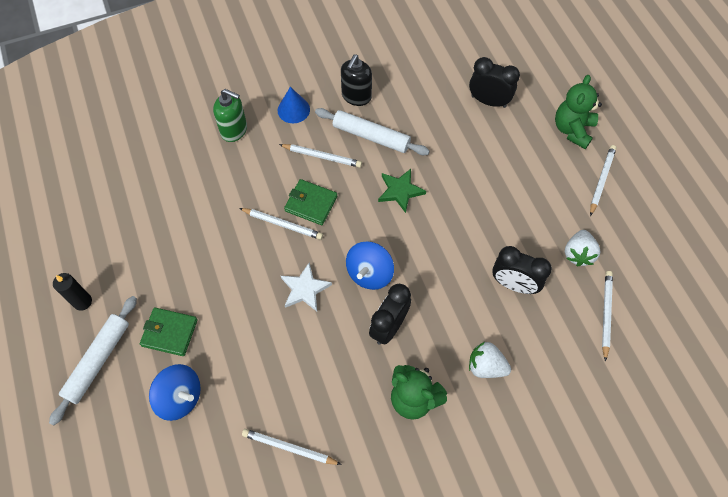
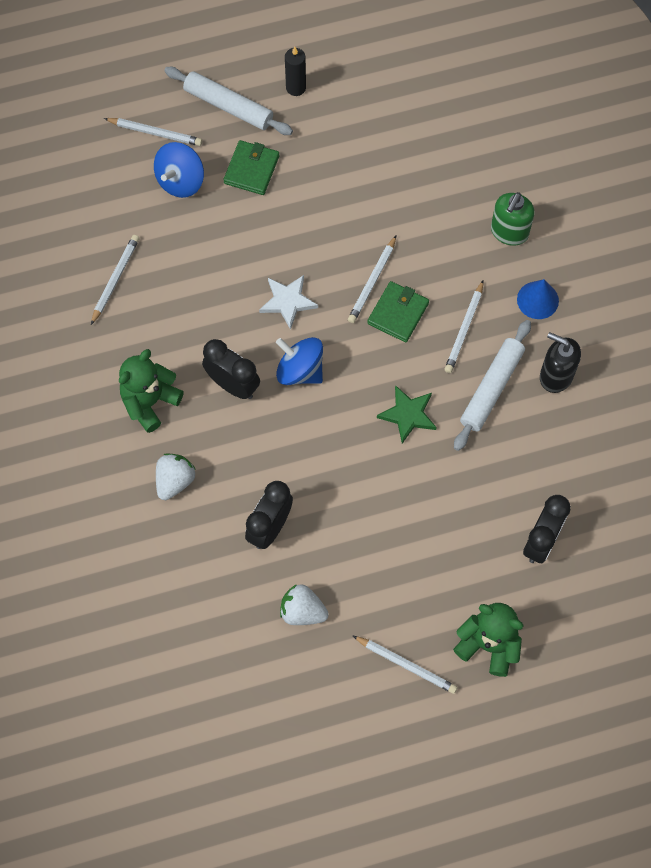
camera: 95 degrees right, 5 degrees up
(606, 314) = (221, 627): white pencil -> white pencil (155, 133)

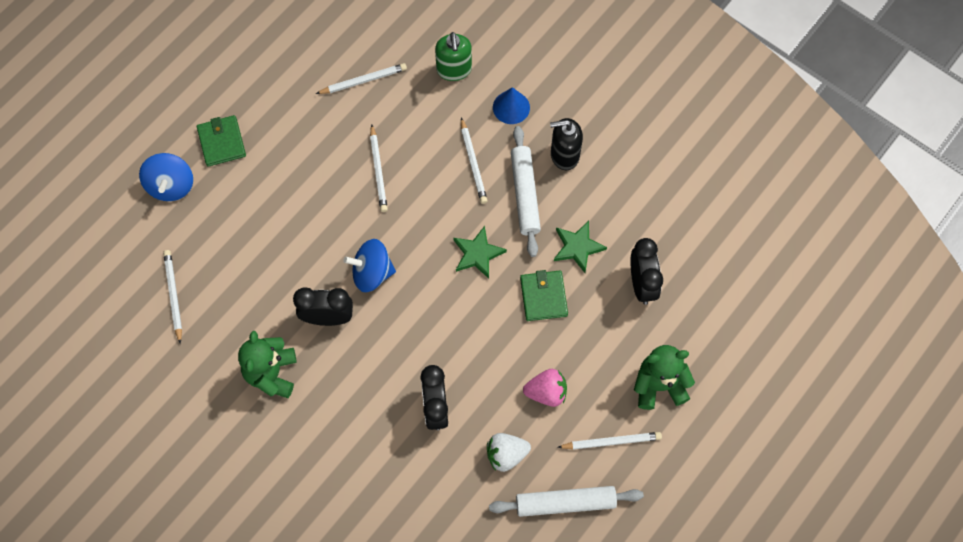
camera: 35 degrees left, 0 degrees up
(155, 133) = (123, 160): white pencil -> white pencil (364, 81)
(175, 481) = (336, 421): white strawberry -> none
(228, 106) = (168, 104): white rolling pin -> white rolling pin (565, 503)
(288, 301) = (324, 226): white star -> none
(296, 88) = (211, 58): black candle -> none
(379, 581) = (546, 392): none -> pink strawberry
(398, 313) = (415, 182): green wallet -> green wallet (543, 297)
(505, 468) = (577, 247): none -> green star

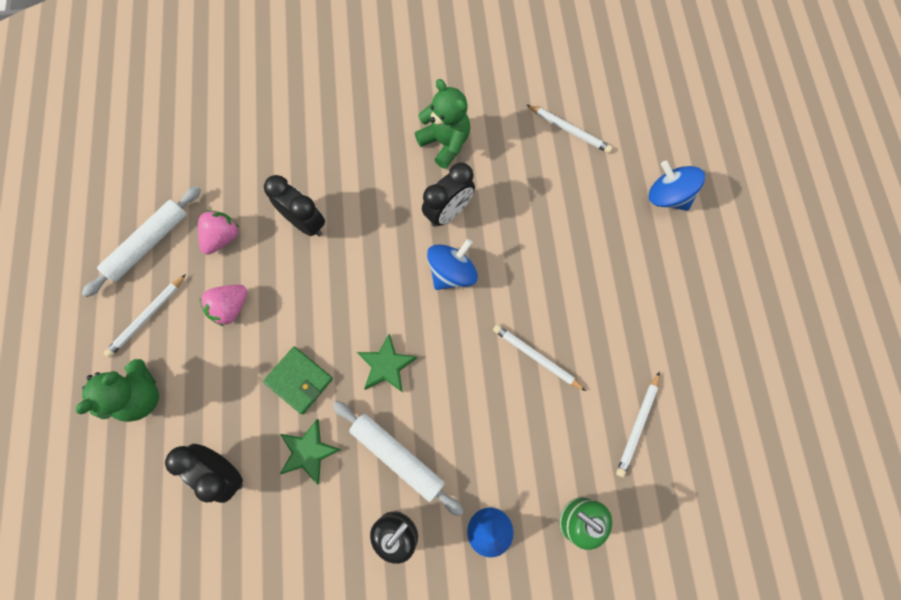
camera: 135 degrees right, 5 degrees up
(222, 142) = (676, 262): green wallet -> none
(473, 163) = (468, 441): white pencil -> none
(506, 455) = (222, 237): white strawberry -> pink strawberry

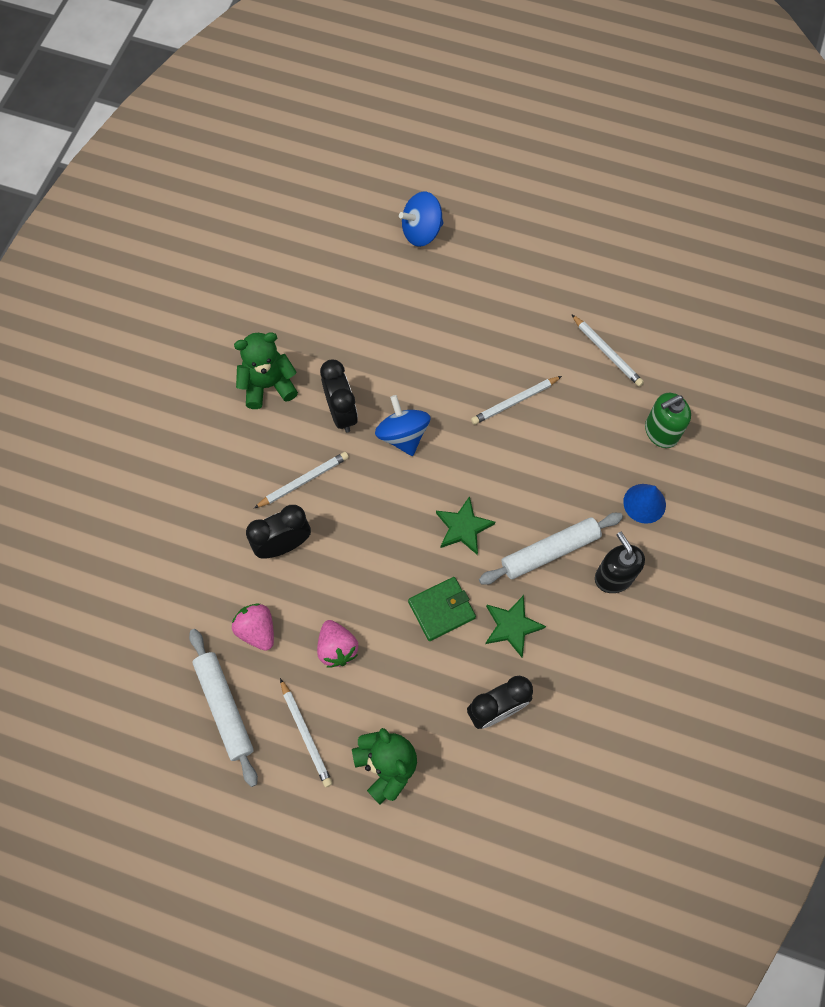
camera: 65 degrees left, 5 degrees down
(569, 130) = (315, 276): white pencil -> white pencil (304, 481)

